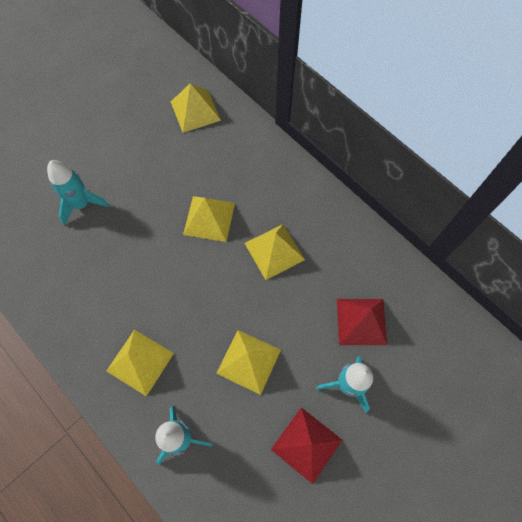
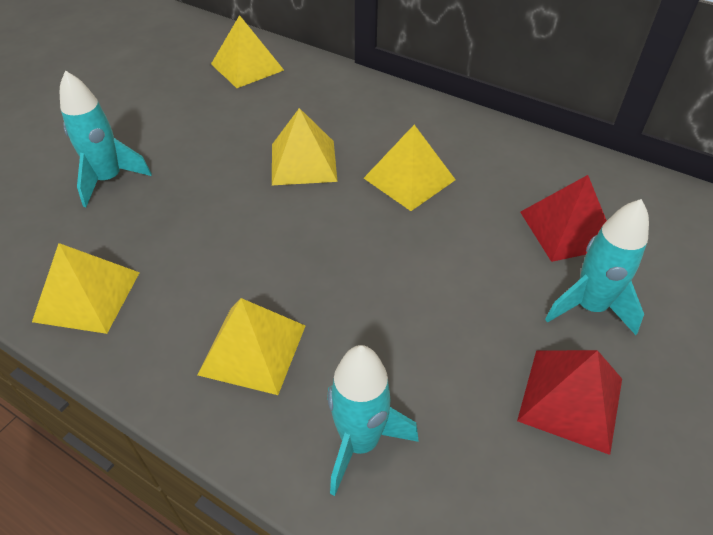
camera: 15 degrees left, 20 degrees down
(249, 361) = (428, 310): yellow pyramid -> yellow pyramid (87, 296)

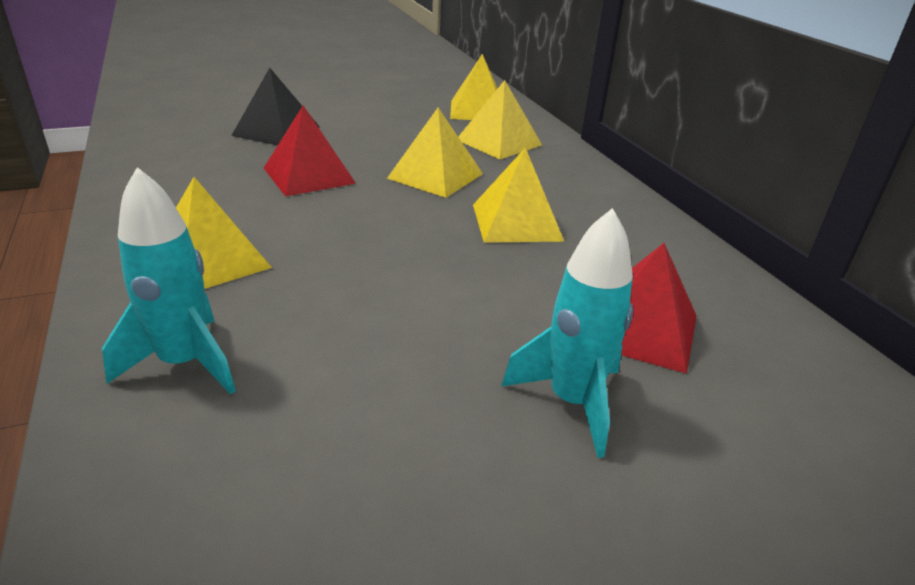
camera: 35 degrees right, 15 degrees down
(87, 296) = (160, 179): yellow pyramid -> yellow pyramid (499, 142)
(109, 179) = (276, 131): turquoise rocket -> black pyramid
(571, 399) = (429, 462): red pyramid -> red pyramid (309, 175)

